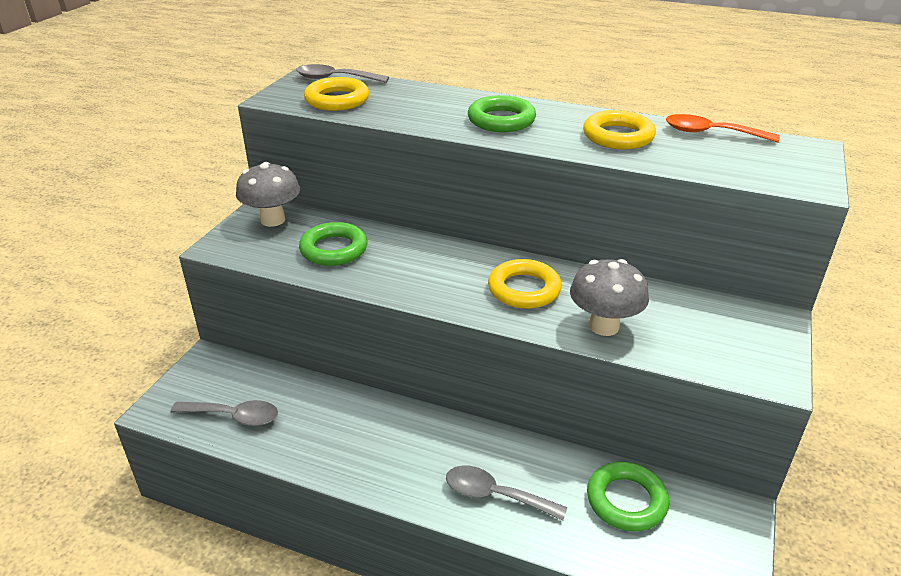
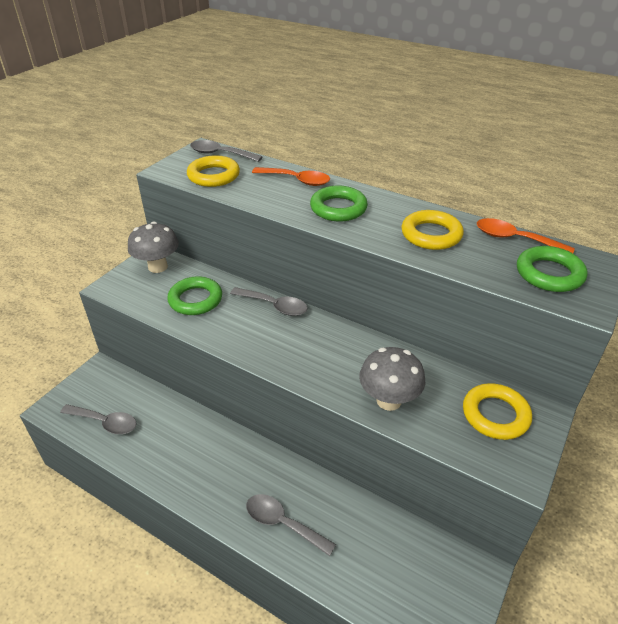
camera: 10 degrees right, 5 degrees up
(433, 246) = (274, 306): none -> grey spoon
(439, 97) = (296, 180): none -> orange spoon
(524, 289) = (334, 356): yellow ring -> yellow ring (495, 415)
(626, 500) = (387, 546): green ring -> green ring (549, 274)

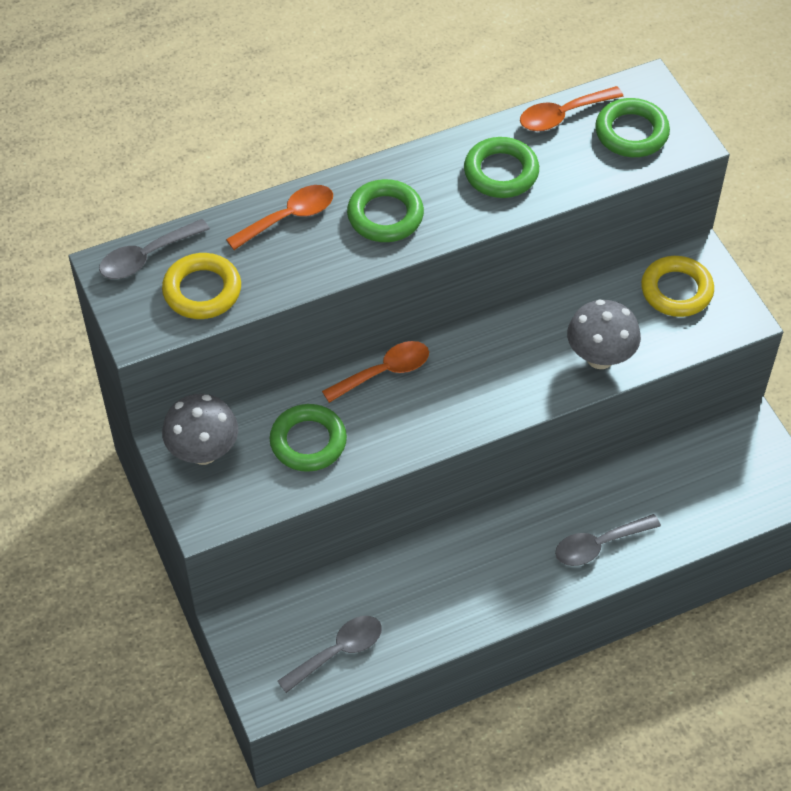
camera: 55 degrees left, 15 degrees up
(274, 306) = (384, 372): grey spoon -> orange spoon
(431, 235) = (501, 172): yellow ring -> green ring

